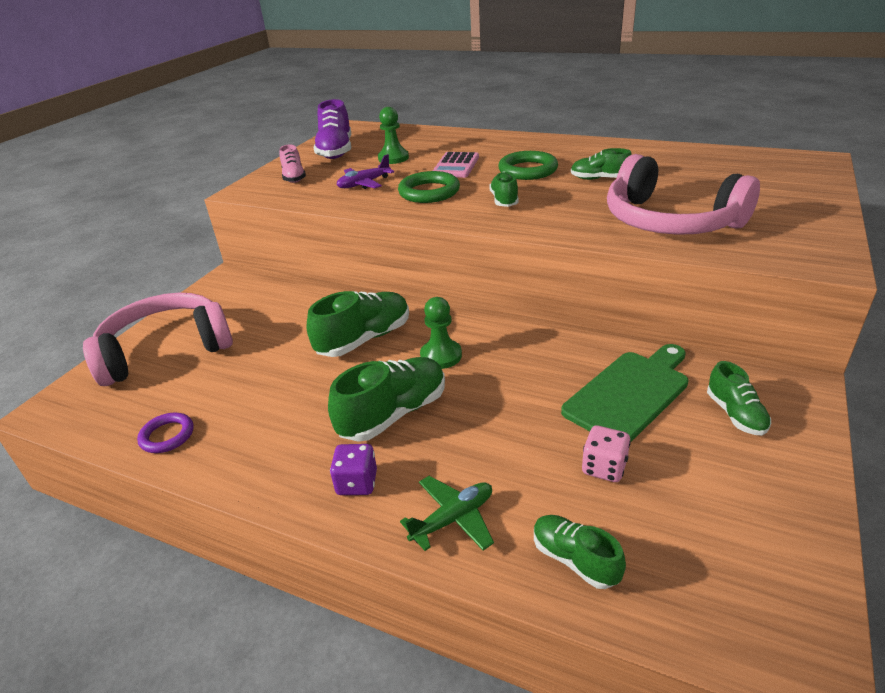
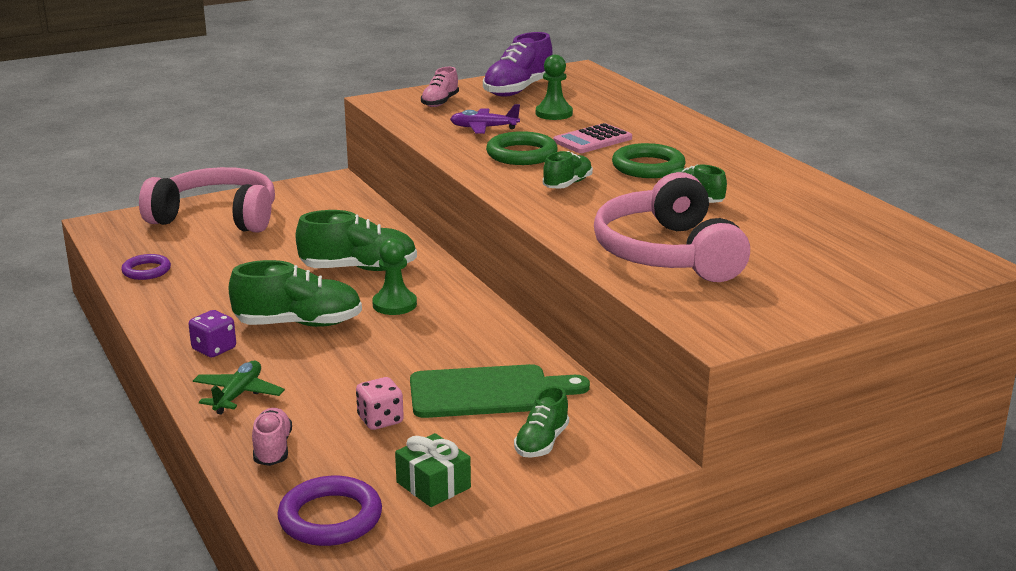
camera: 35 degrees right, 10 degrees down
(453, 519) = (238, 395): green plane -> green plane turned 75 degrees counterclockwise
(575, 559) = (272, 449): green shoe -> pink shoe
(740, 601) = (330, 518): none -> purple ring
(744, 504) = (433, 485): none -> green gift

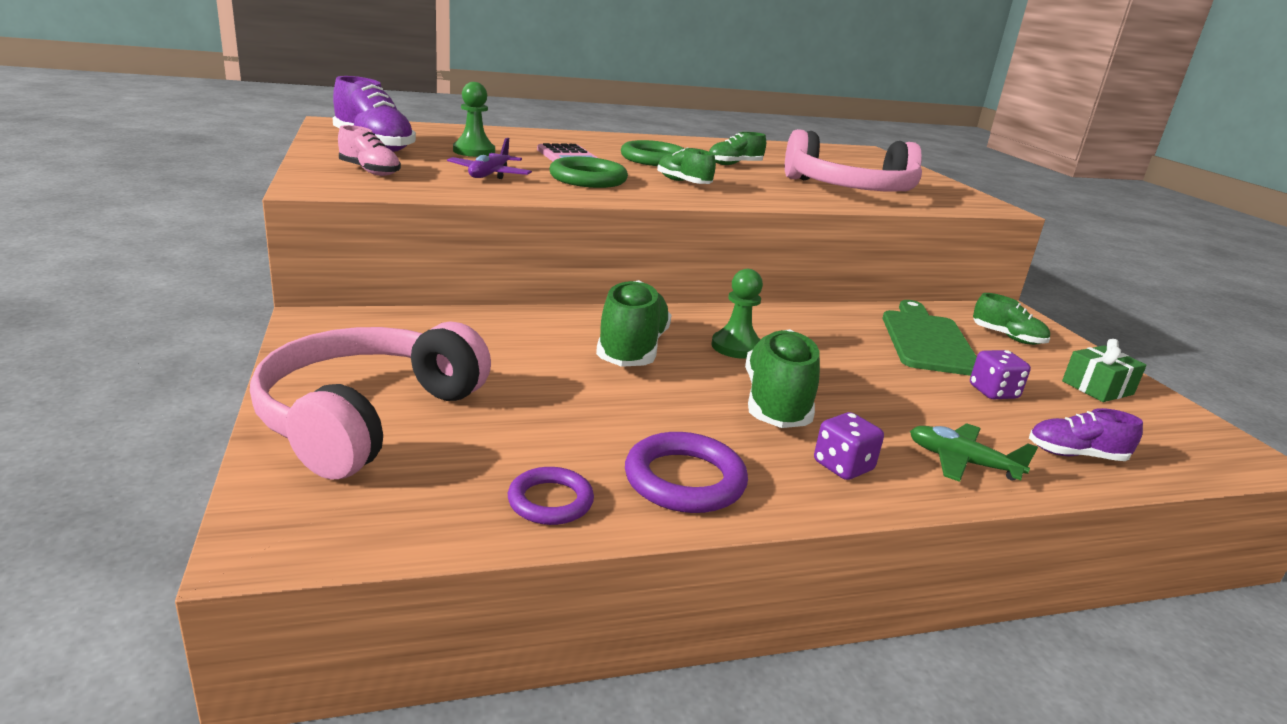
camera: 80 degrees left, 0 degrees up
(272, 449) = (1075, 455): pink shoe -> purple shoe
(330, 518) = (1182, 441): purple ring -> purple ring (684, 480)
(380, 420) = (993, 392): pink dice -> purple dice

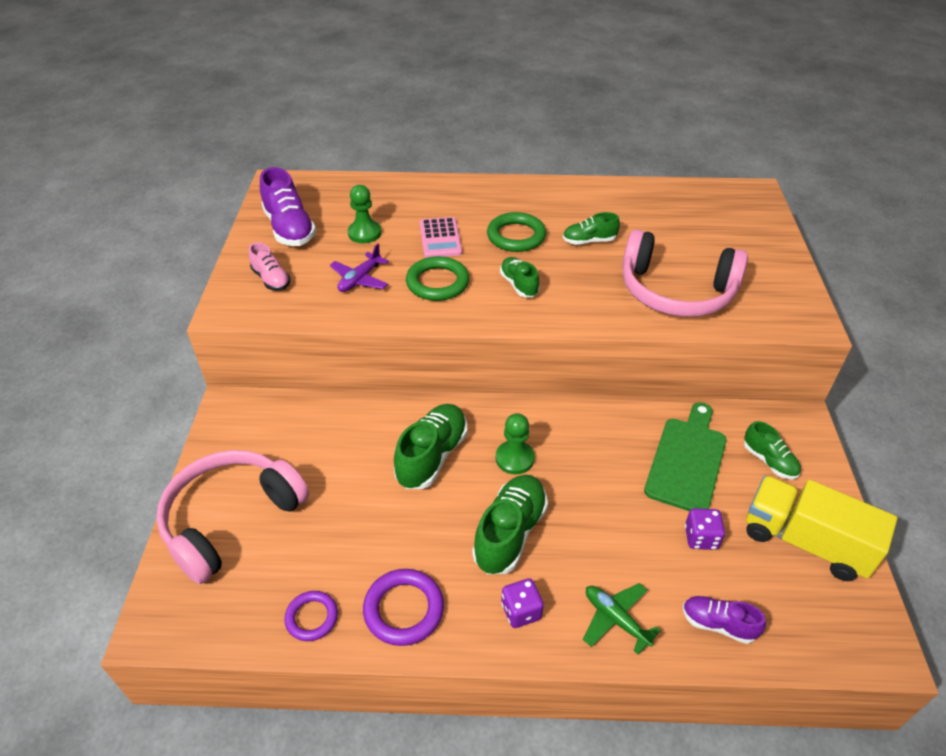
camera: 20 degrees right, 20 degrees up
(1097, 388) = (805, 541): green gift -> yellow truck

